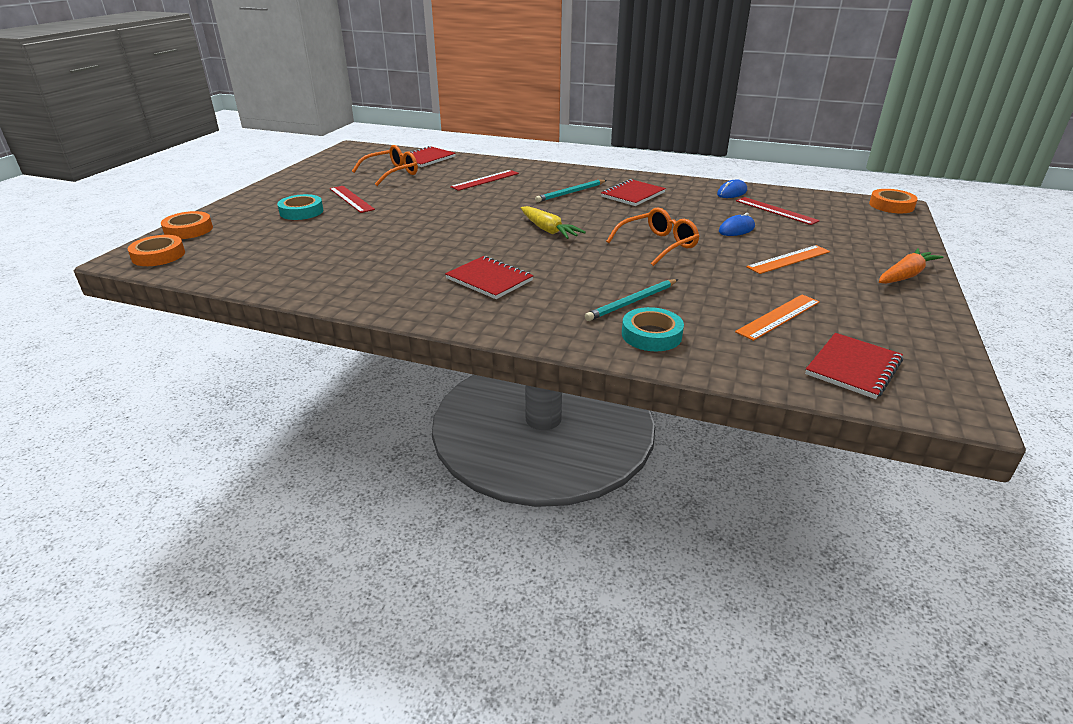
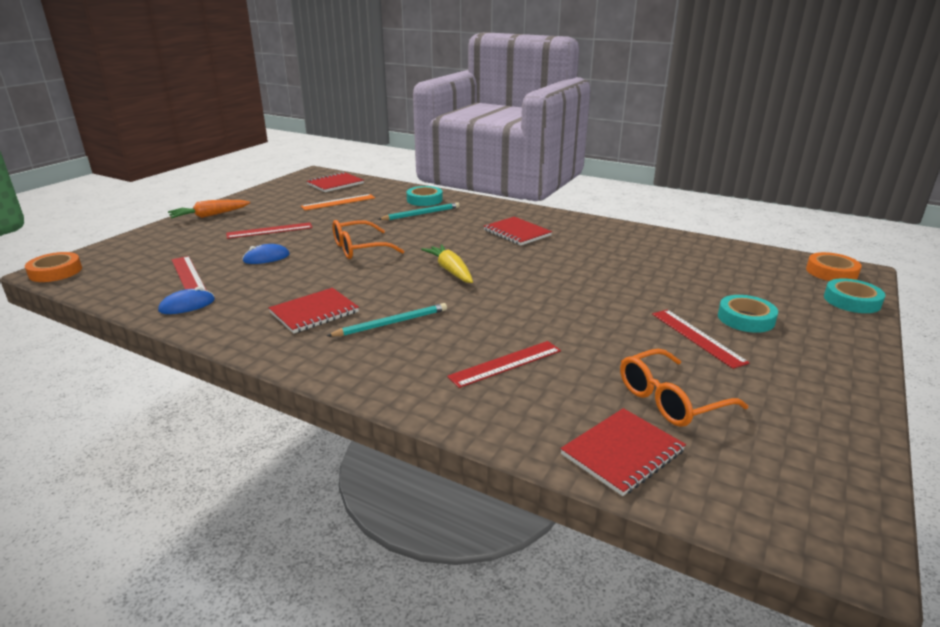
camera: 170 degrees left, 5 degrees down
(188, 230) = (852, 301): orange tape -> turquoise tape
(789, 259) = (269, 230): orange ruler -> red ruler

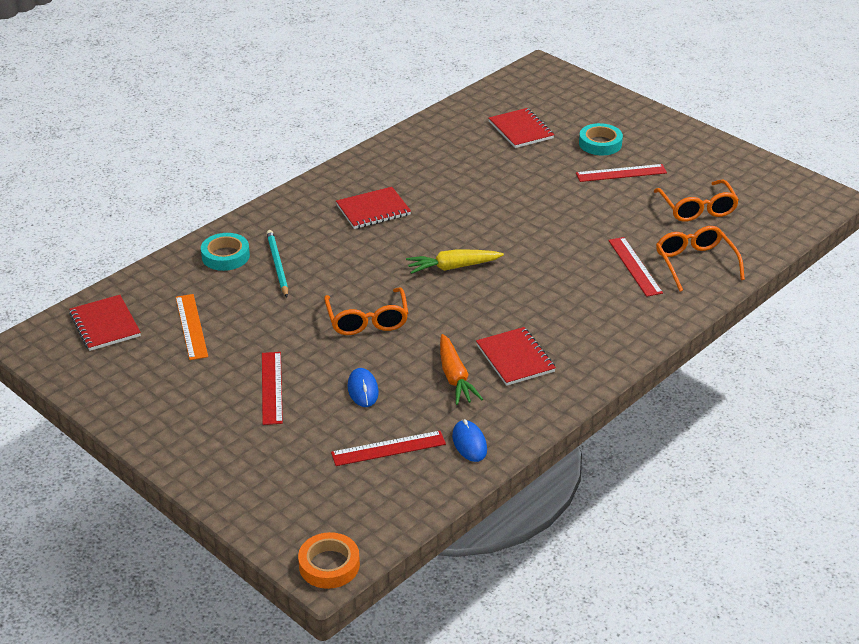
camera: 75 degrees left, 10 degrees up
(209, 215) = (180, 444): orange carrot -> orange carrot (455, 377)
(391, 323) = (551, 314): turquoise pencil -> none
(538, 408) = (695, 263): none -> orange glasses
(622, 453) = (748, 242): red notebook -> red notebook (521, 130)
(831, 272) = (537, 78): orange tape -> none
(852, 301) = (588, 90): turquoise tape -> none

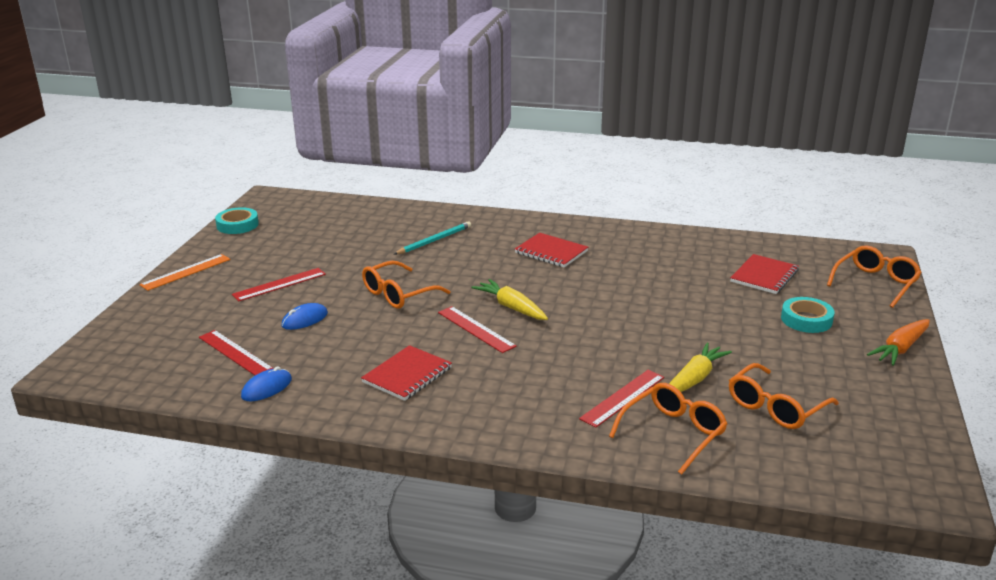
camera: 60 degrees right, 10 degrees down
(105, 325) = (305, 210): red notebook -> none
(191, 326) = (329, 236): orange ruler -> orange ruler (186, 272)
(225, 256) = (425, 221): turquoise tape -> turquoise tape (237, 225)
(329, 565) = (74, 372): orange tape -> none
(455, 377) = (354, 354): orange carrot -> orange carrot (900, 349)
(577, 91) = (875, 283): none -> orange glasses
(621, 173) = (773, 345): red ruler -> red ruler (476, 329)
(636, 225) = (694, 379): none -> yellow carrot

